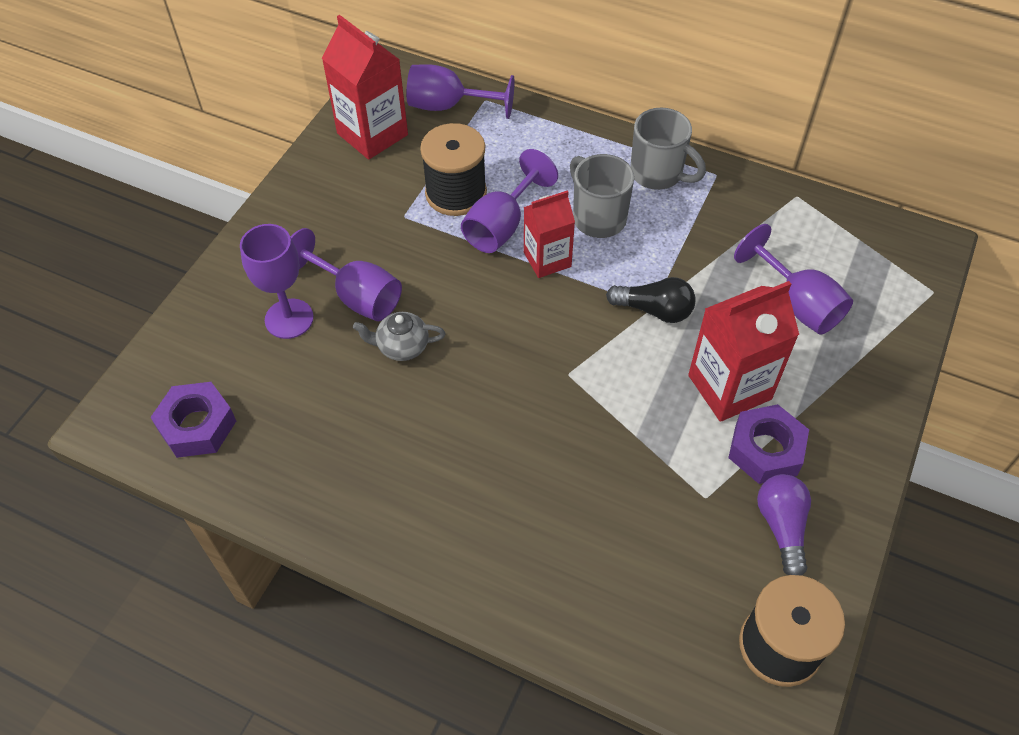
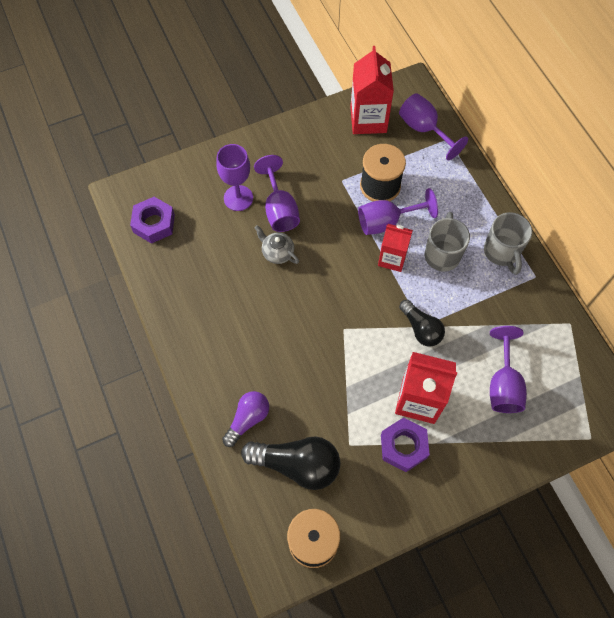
camera: 40 degrees right, 10 degrees up
(669, 571) = (297, 464): none -> black light bulb
(782, 527) = (372, 490): purple light bulb -> purple light bulb (248, 419)

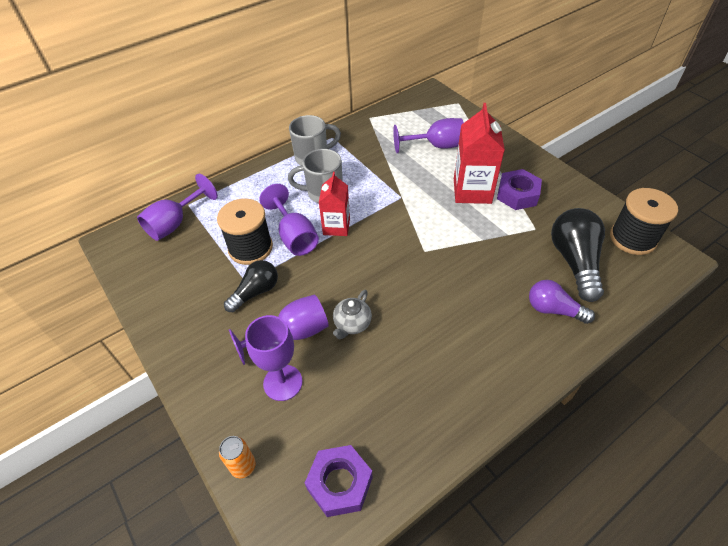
camera: 100 degrees left, 15 degrees down
(184, 170) = (243, 466): none -> orange can
(368, 120) = (160, 271): red carton -> none
(421, 329) = (404, 198): black light bulb -> black light bulb (255, 292)

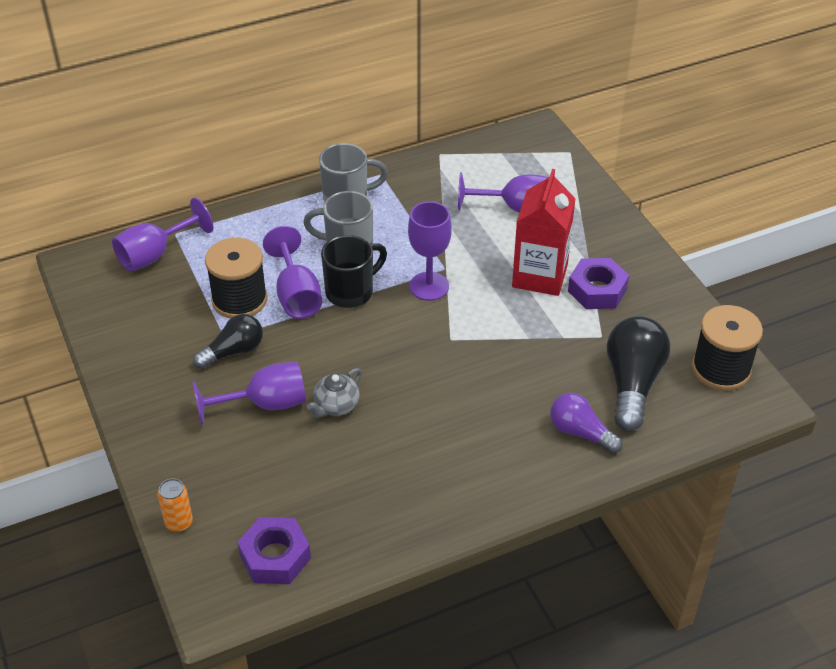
camera: 10 degrees right, 5 degrees down
(283, 382) = (240, 452): purple goblet -> purple goblet (429, 286)
(336, 226) = (351, 291): red carton -> black mug

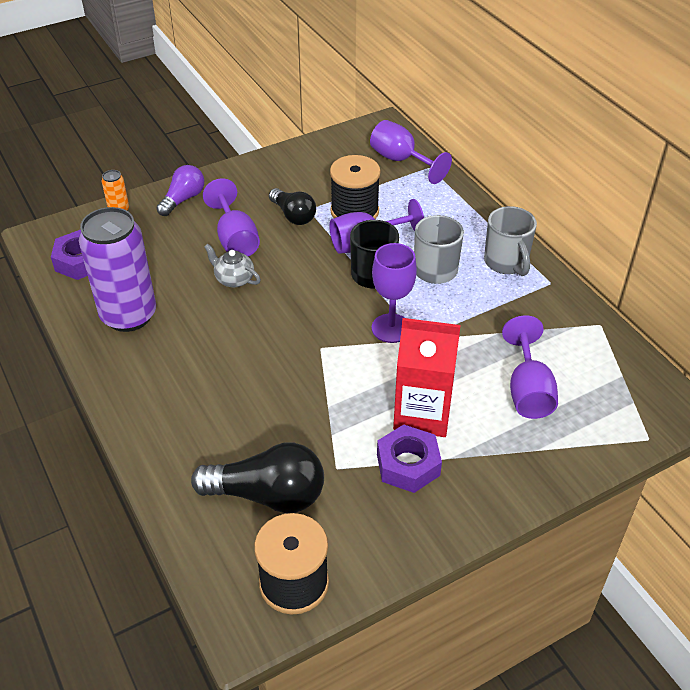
camera: 85 degrees right, 0 degrees up
(383, 500) = (129, 315): none -> purple can
(580, 432) = (200, 450): purple light bulb -> purple light bulb (183, 199)

